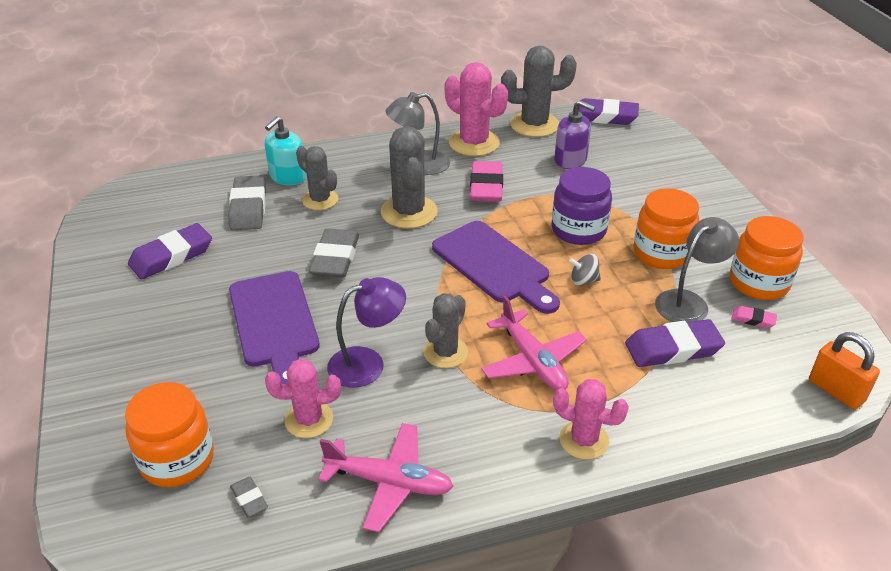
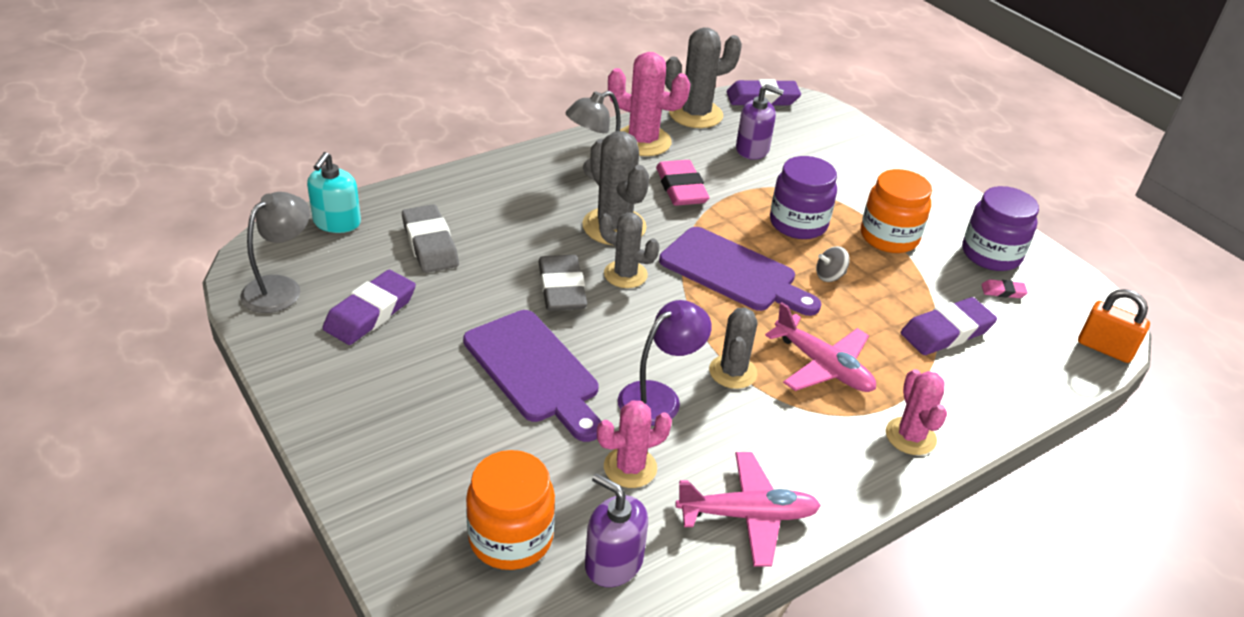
camera: 20 degrees left, 0 degrees up
(249, 499) = (613, 563): grey eraser -> purple soap dispenser
(288, 177) = (456, 203): turquoise soap dispenser -> turquoise soap dispenser (337, 222)
(320, 200) = (508, 225): grey cactus -> grey cactus (625, 274)
(584, 440) = (910, 436): pink cactus -> pink cactus turned 75 degrees clockwise
(688, 302) = (938, 283): grey lamp -> grey lamp (280, 288)
(759, 283) = (991, 254): orange jar -> purple jar

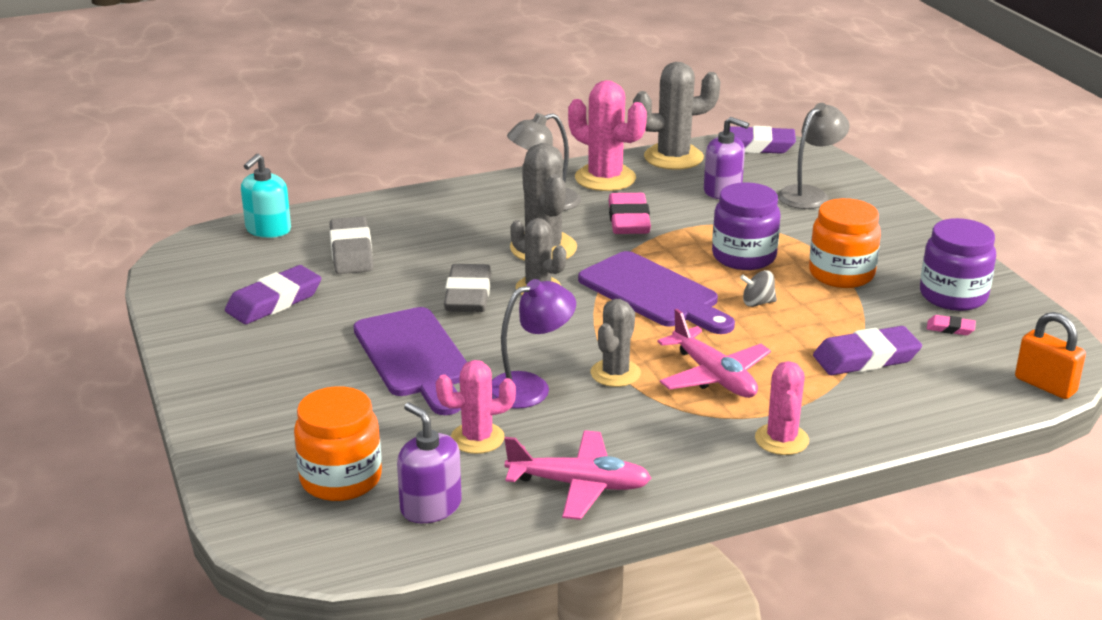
camera: 15 degrees right, 10 degrees down
(280, 288) = (197, 277): grey lamp -> grey lamp (809, 194)

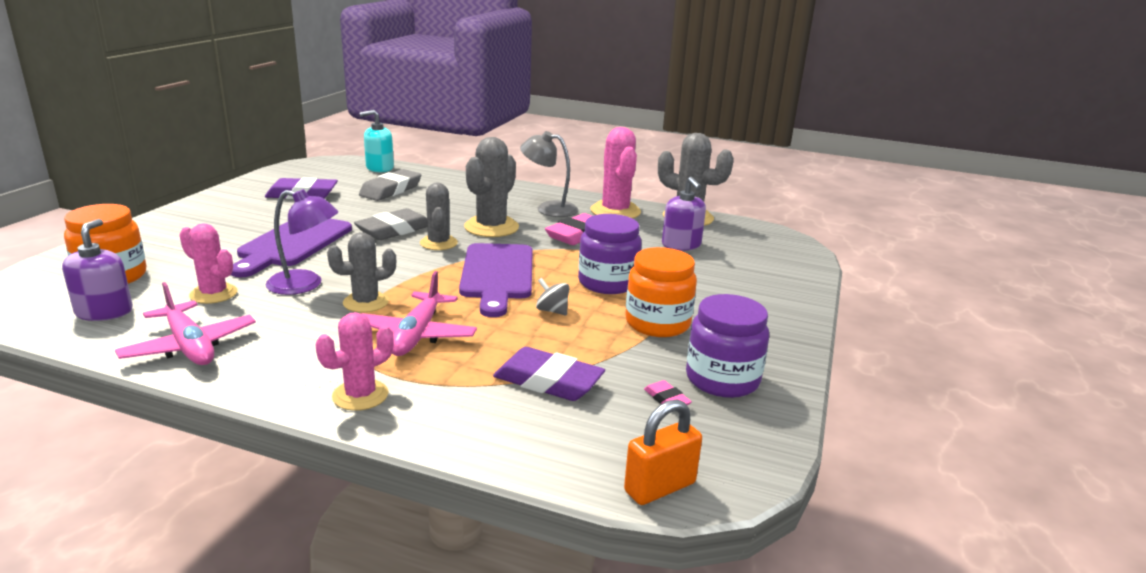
camera: 40 degrees right, 5 degrees down
(755, 146) = (764, 232): purple eraser -> none
(809, 194) = (745, 270): grey lamp -> none
(1045, 385) = (660, 487): orange padlock -> orange padlock turned 60 degrees clockwise

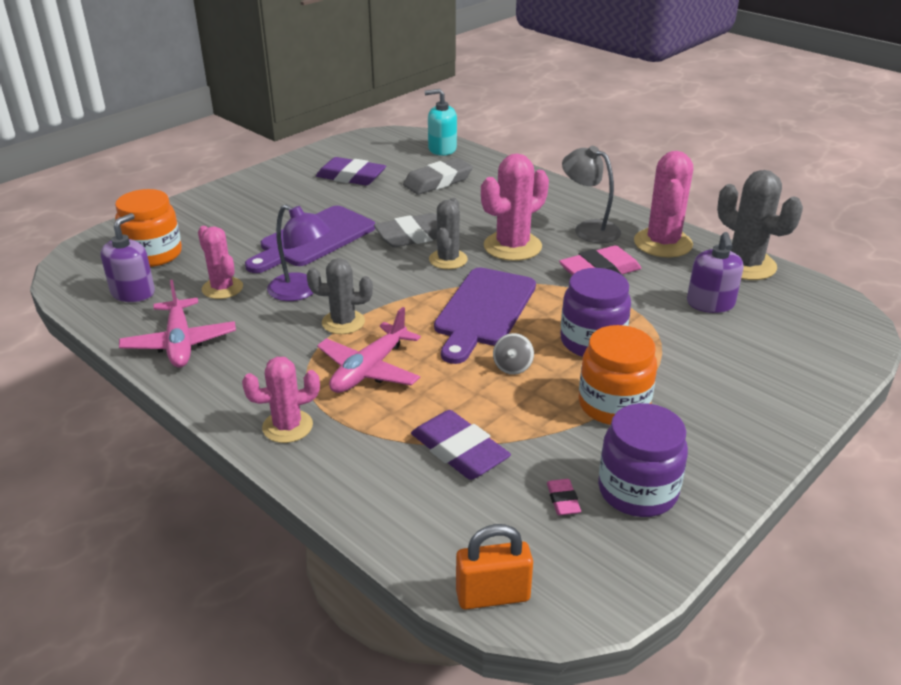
camera: 25 degrees right, 10 degrees up
(491, 227) = (512, 246): grey cactus -> pink cactus
(552, 311) = (512, 367): grey spinning top -> grey spinning top turned 135 degrees counterclockwise

